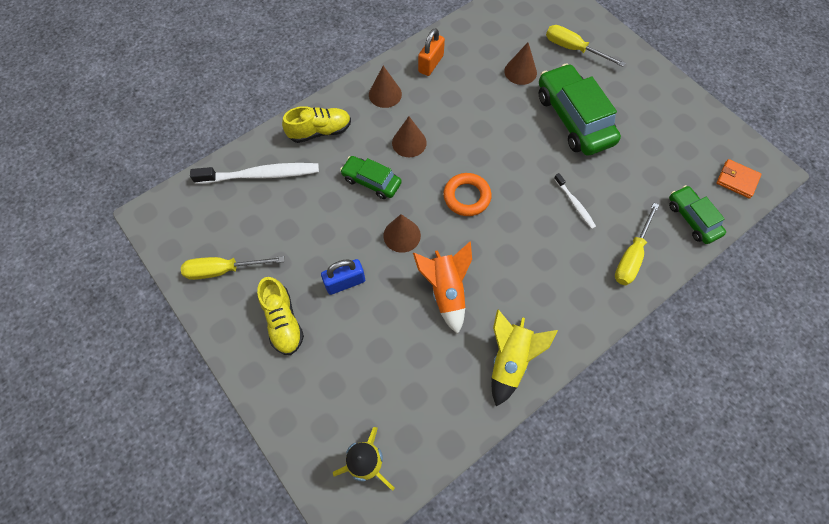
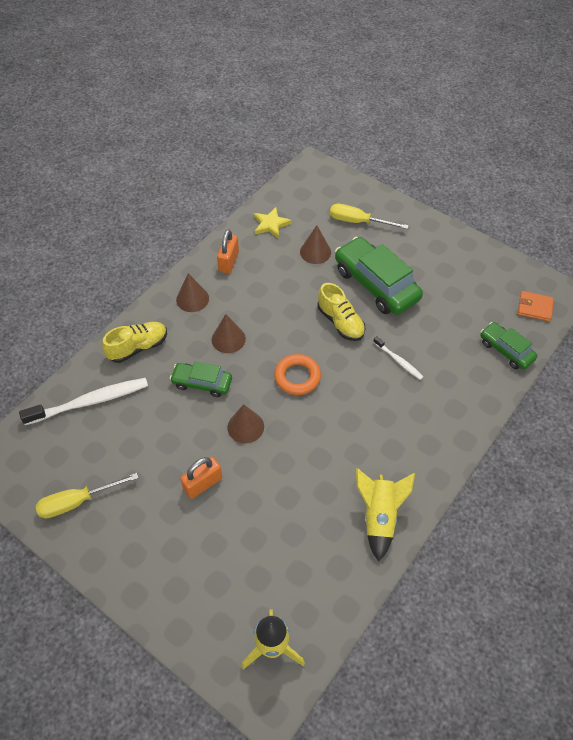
camera: 15 degrees left, 10 degrees down
(283, 321) = (152, 536): yellow shoe -> yellow shoe (340, 322)
(345, 282) = (203, 484): blue padlock -> orange padlock
(446, 291) = (302, 468): orange rocket -> none
(483, 34) = (271, 224): none -> yellow star
(631, 256) = (462, 396): yellow screwdriver -> none

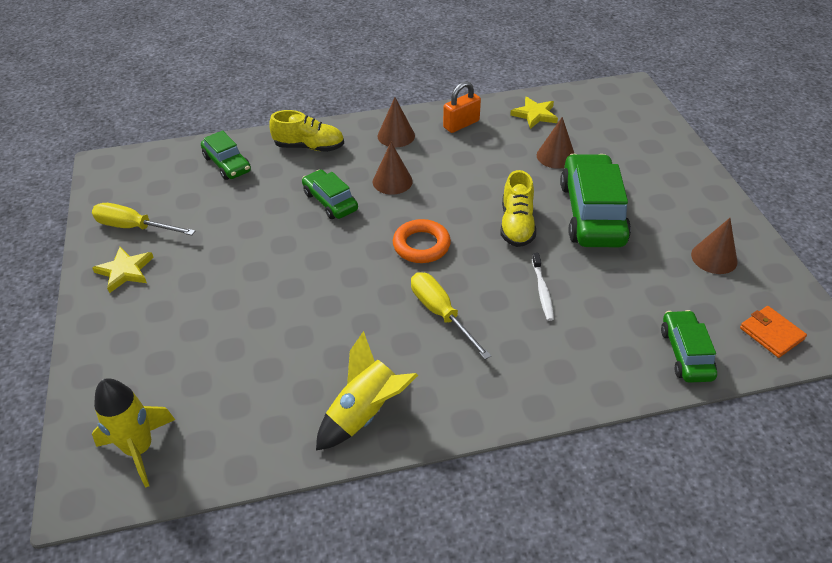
camera: 40 degrees right, 10 degrees down
(90, 402) = (227, 164): white toothbrush -> green car
(113, 539) = (125, 271): none -> yellow star
(203, 484) = (240, 277): orange padlock -> none
(245, 427) = (328, 256): brown cone -> brown cone (714, 258)
(358, 222) = (631, 153): yellow screwdriver -> yellow screwdriver (441, 313)

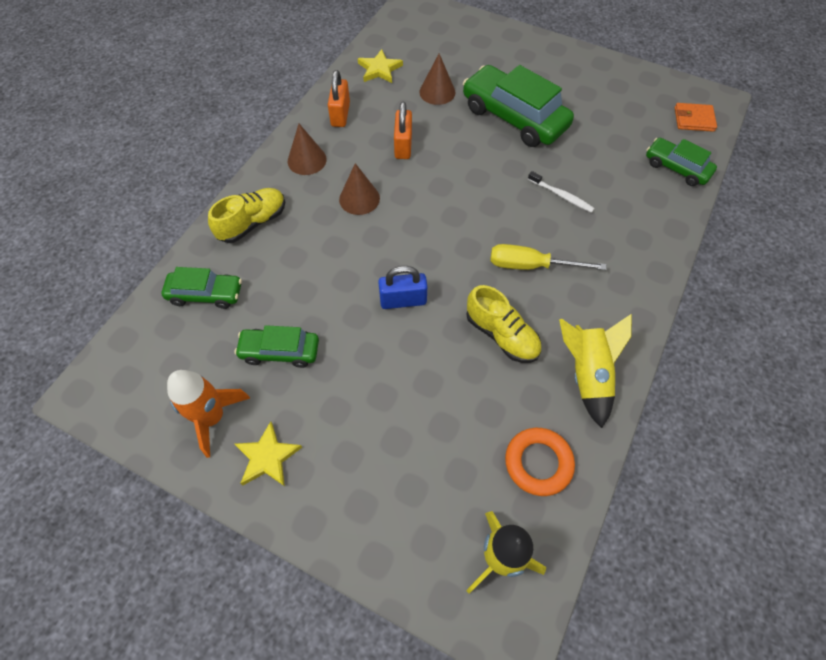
camera: 50 degrees left, 15 degrees up
(134, 227) = (212, 417): yellow screwdriver -> orange rocket
(323, 259) = (403, 300): none -> blue padlock
(330, 201) = (339, 252): green car -> green car (280, 351)
(421, 245) = (450, 229): orange ring -> orange ring (538, 463)
(473, 172) = (403, 146): none -> orange padlock
(516, 225) = (484, 163): yellow shoe -> yellow shoe (501, 335)
(714, 258) = (611, 94): brown cone -> none

